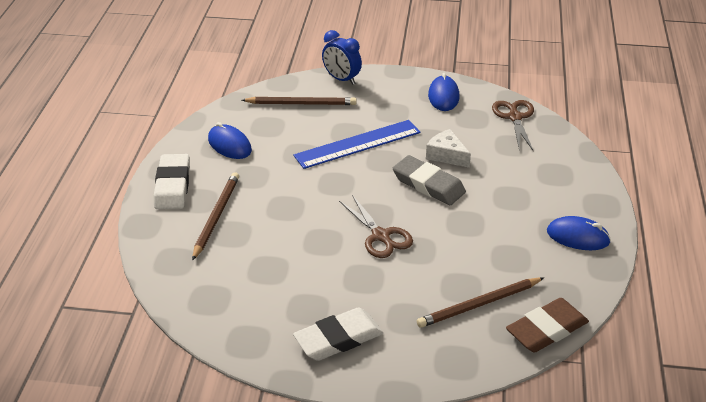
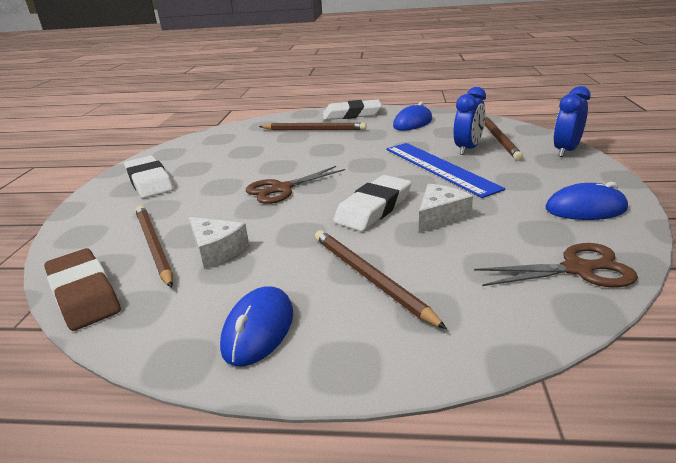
camera: 90 degrees right, 10 degrees down
(319, 123) = (467, 149): none -> blue clock
(428, 184) = (374, 208): grey eraser -> white eraser
(488, 265) = (217, 250): none -> white cheese
(524, 192) = (370, 278): none -> brown pencil

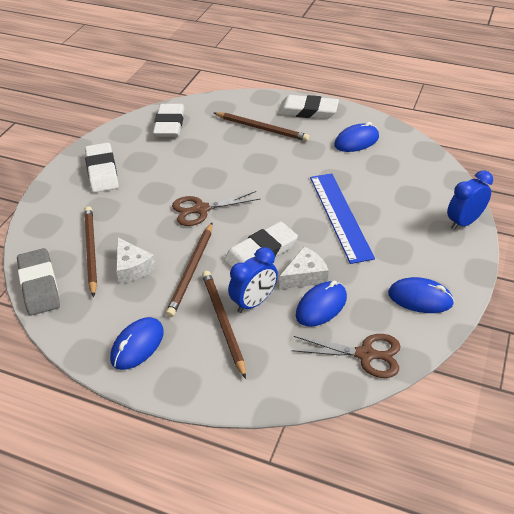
camera: 15 degrees right, 15 degrees up
(84, 294) = (39, 285): brown eraser -> grey eraser
(215, 141) = (169, 124): none -> white eraser
(467, 149) = (381, 196): blue clock -> blue clock (254, 302)
(481, 237) = (321, 306): none -> blue mouse
(499, 139) = (418, 188): brown pencil -> brown pencil (192, 270)

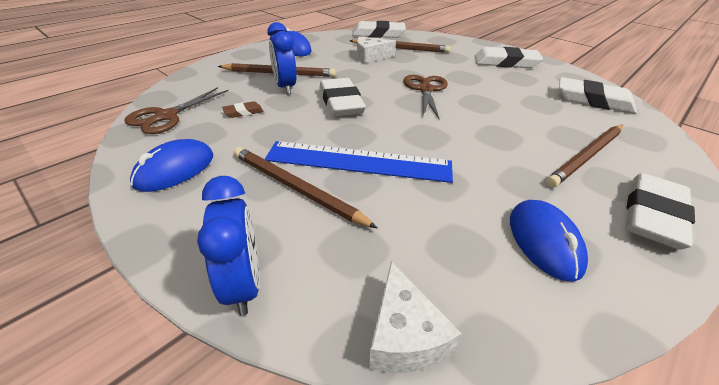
camera: 110 degrees right, 5 degrees down
(39, 285) = (378, 34): grey eraser -> white eraser
(192, 270) = (347, 73): brown pencil -> brown pencil (296, 188)
(305, 276) = (288, 114): white cheese -> white cheese (404, 335)
(321, 306) = (243, 112): blue mouse -> brown eraser

